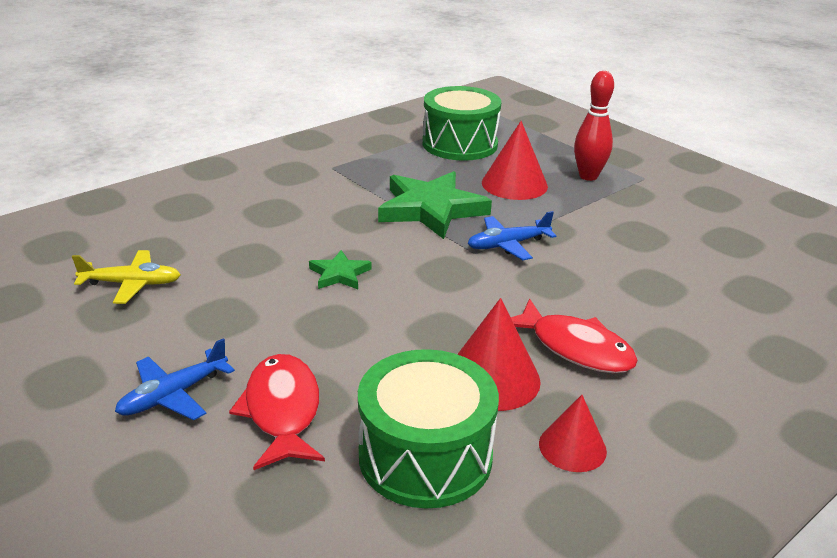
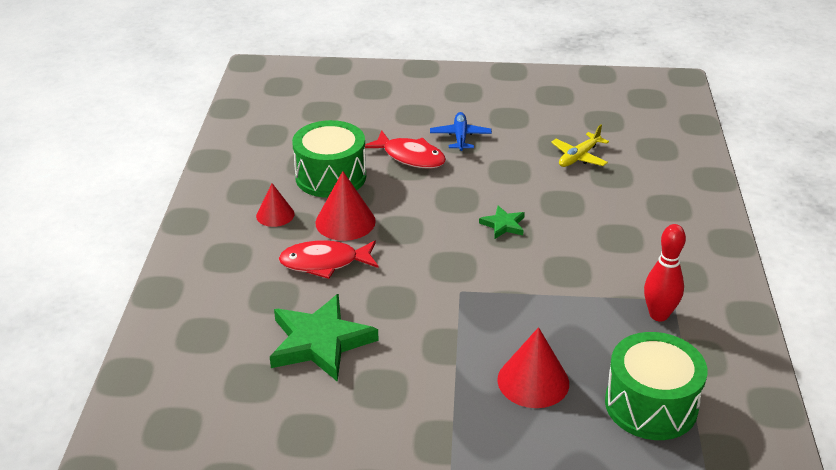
camera: 135 degrees right, 5 degrees up
(431, 209) = (542, 308): green star -> green star (320, 342)
(508, 245) = (450, 311): blue plane -> none
(588, 176) = (496, 441): red bowling pin -> red bowling pin (658, 315)

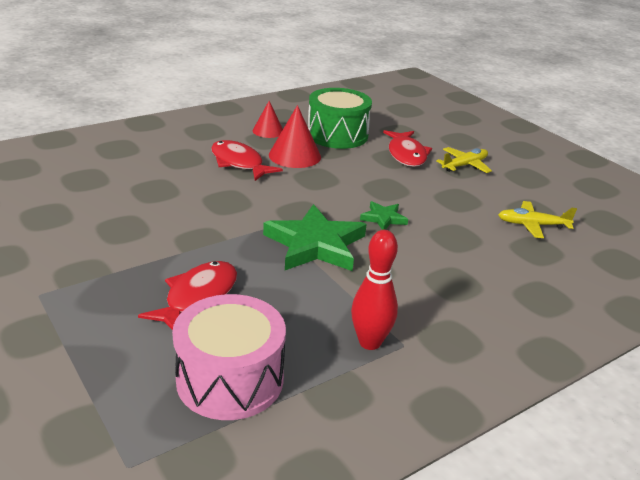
camera: 50 degrees right, 5 degrees down
(320, 342) = (150, 189): green star -> green star (315, 244)
(460, 137) = (464, 165): blue plane -> yellow plane
(533, 381) = (197, 297): red cone -> red fish
(651, 405) = (230, 379): green drum -> pink drum

